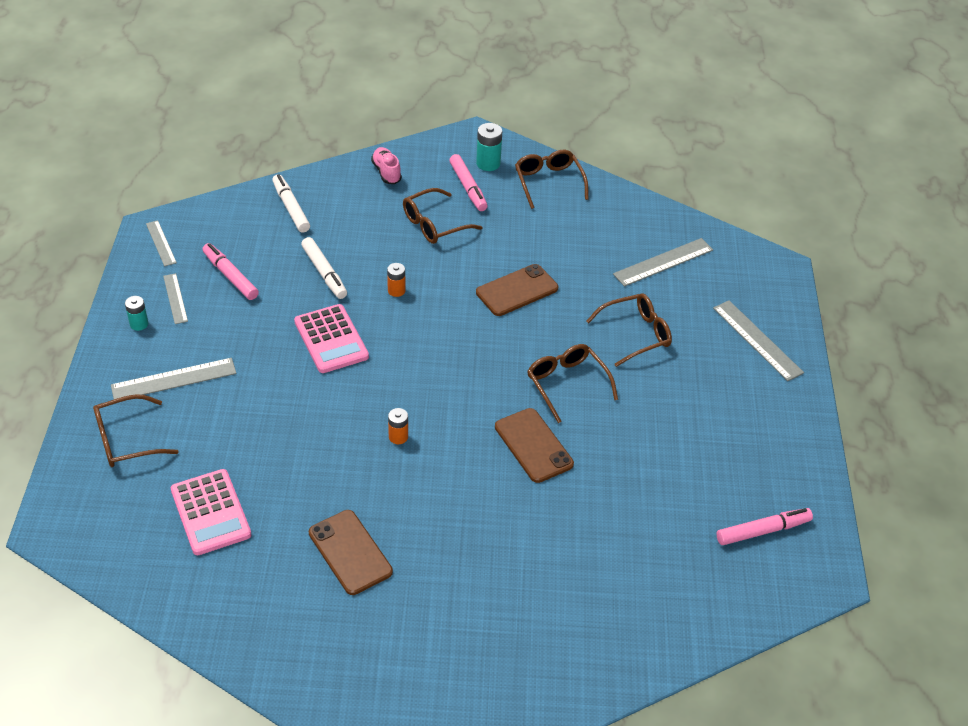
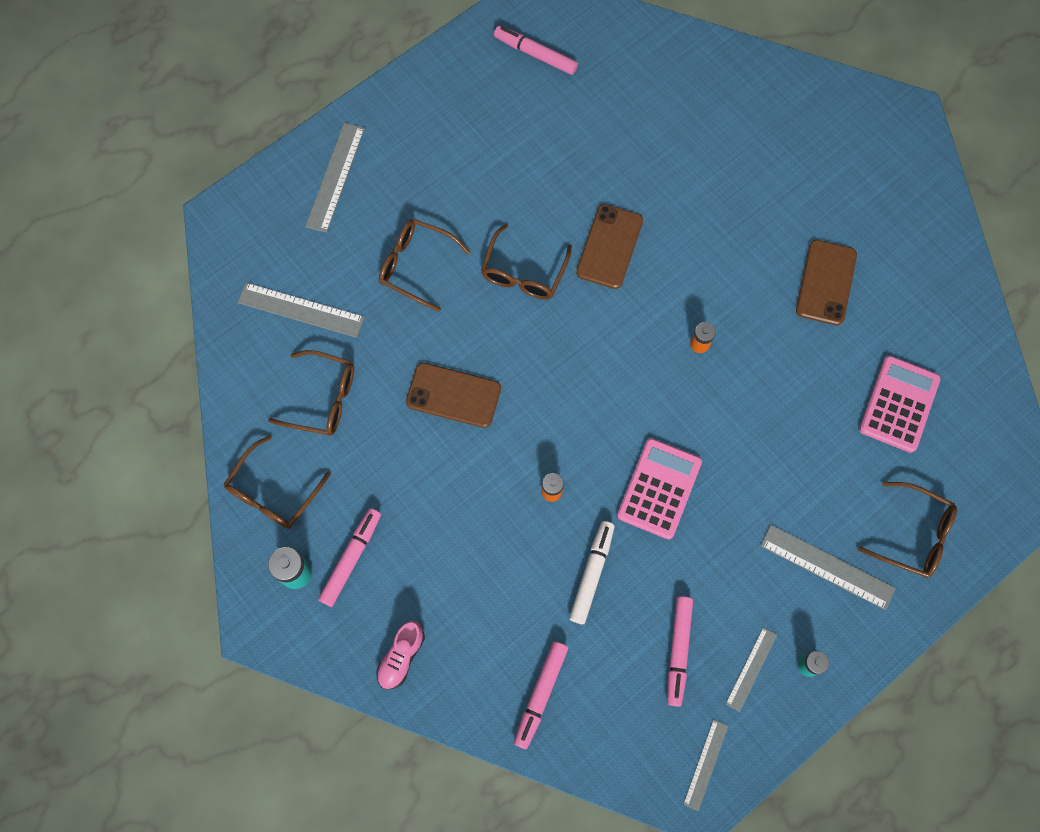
camera: 130 degrees left, 25 degrees up
(291, 208) = (541, 695): white marker -> pink marker
(435, 224) = (433, 539): brown glasses -> brown glasses (322, 398)

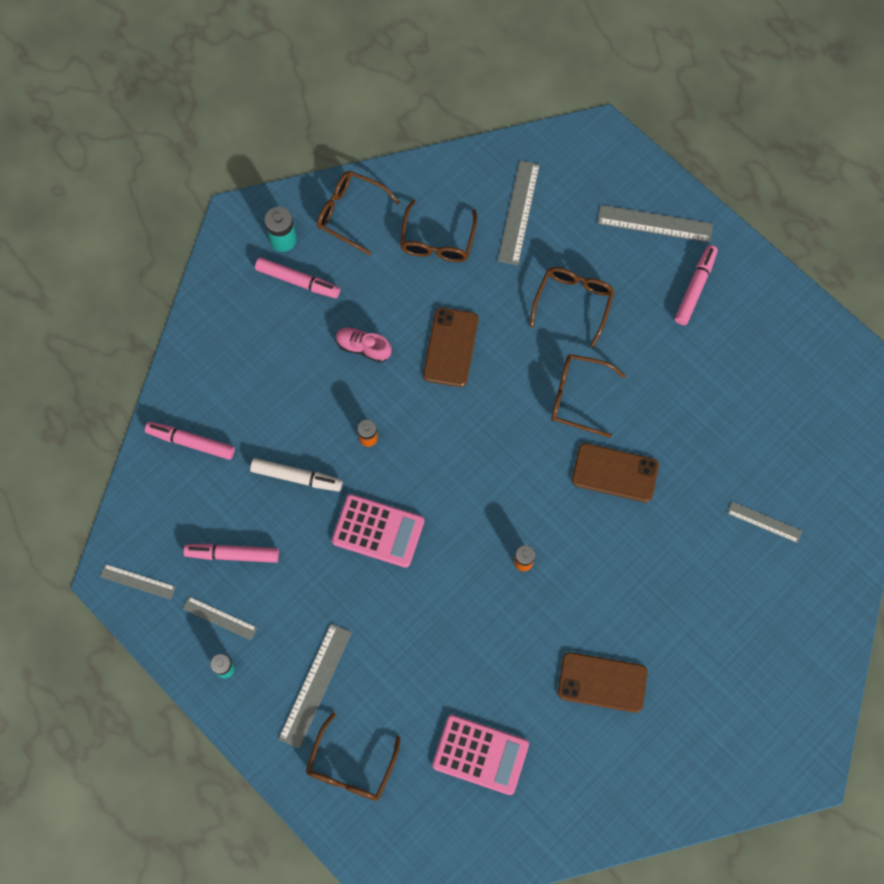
camera: 85 degrees right, 0 degrees up
(401, 657) = (217, 329): pink shoe -> pink shoe (363, 347)
(535, 54) = (817, 388): pink marker -> pink marker (695, 288)
(669, 119) = (764, 522): none -> grey ruler

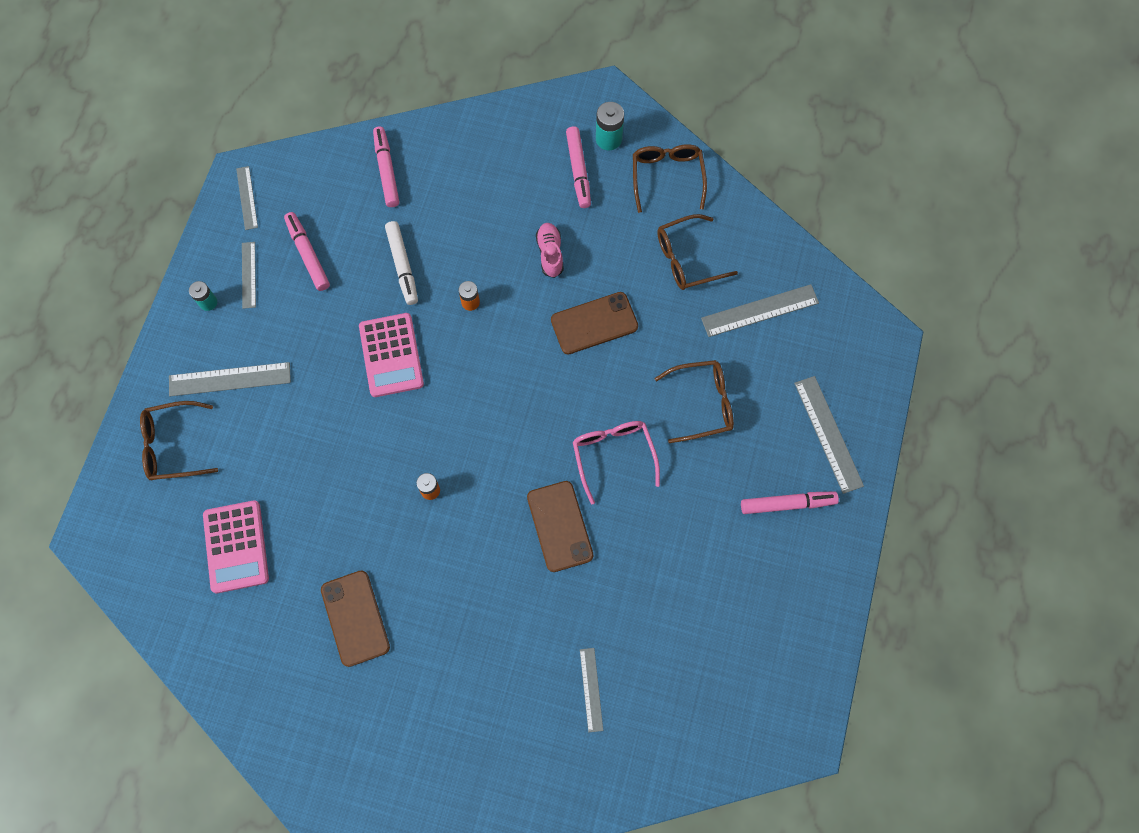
camera: 60 degrees right, 0 degrees up
(579, 397) = (613, 456): brown glasses -> pink glasses

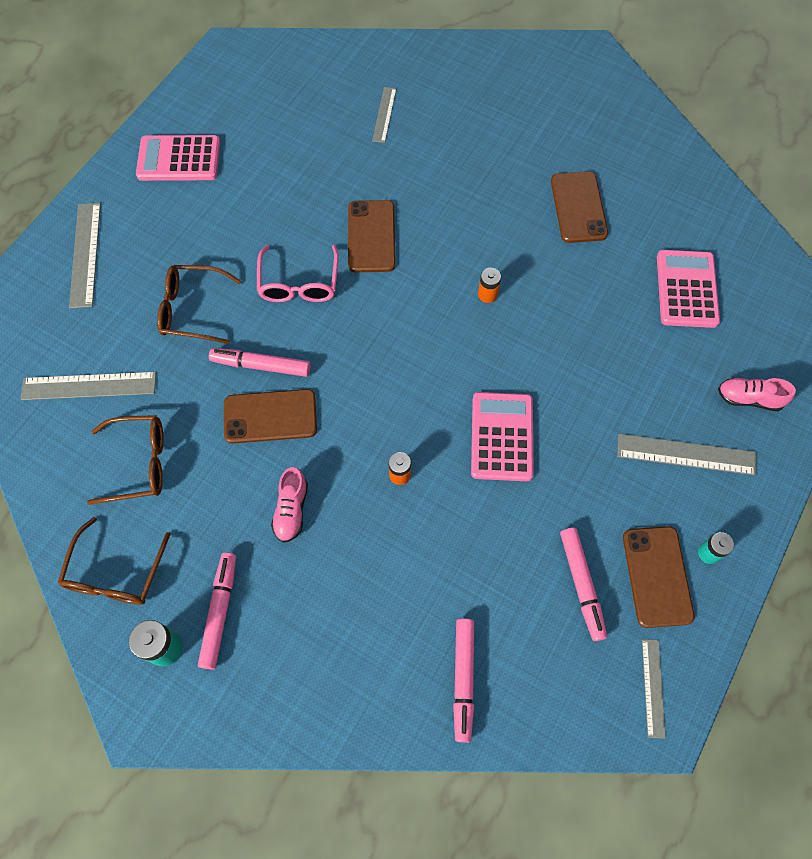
camera: 165 degrees left, 5 degrees down
(174, 445) = (749, 398): brown glasses -> pink shoe
(249, 275) = (657, 576): grey ruler -> brown phone
(403, 266) = (468, 540): white marker -> none
(787, 504) = (155, 207): pink marker -> pink marker (261, 366)
(789, 568) = (179, 159): none -> pink calculator

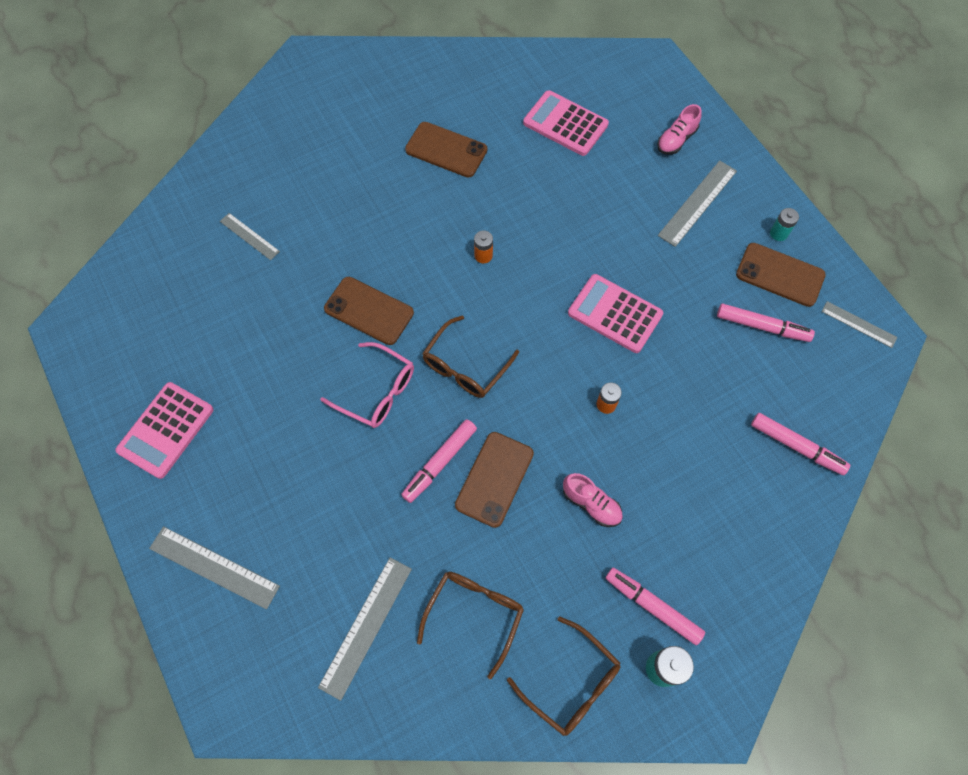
camera: 60 degrees left, 0 degrees up
(193, 309) = (344, 494): brown glasses -> brown glasses (466, 365)

